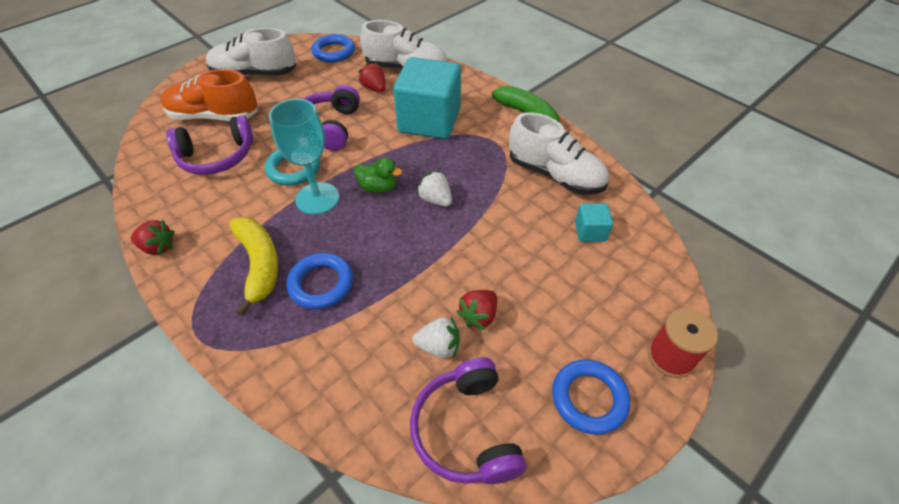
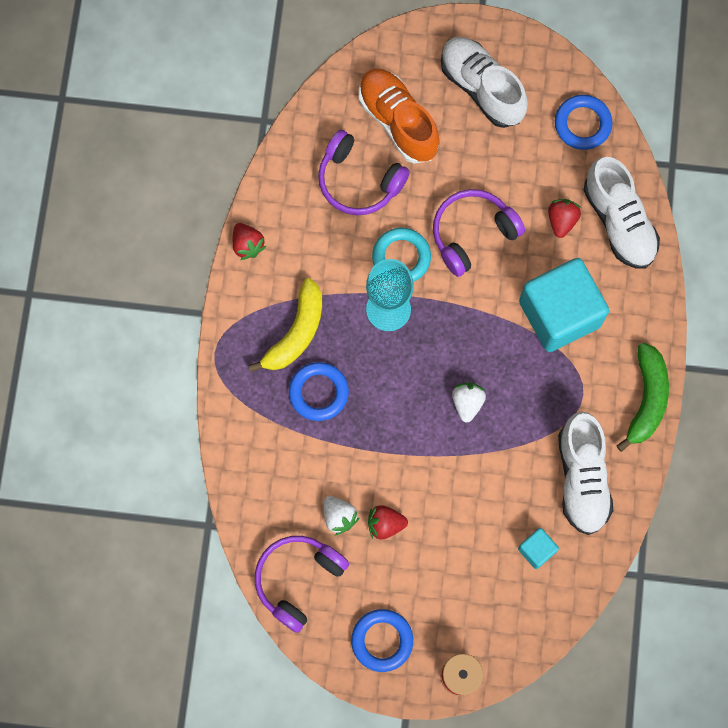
camera: 50 degrees right, 25 degrees up
(378, 187) = (441, 345): green duck -> none

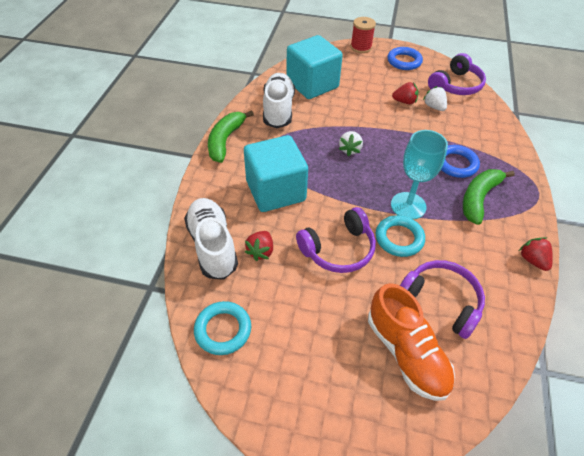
camera: 175 degrees left, 25 degrees down
(296, 332) = (479, 198): yellow banana -> green banana
(481, 88) = (318, 378): white shoe -> none
(536, 550) = (312, 84): turquoise cube -> turquoise cube, size x2.30
(582, 124) = (223, 330): blue ring -> turquoise ring

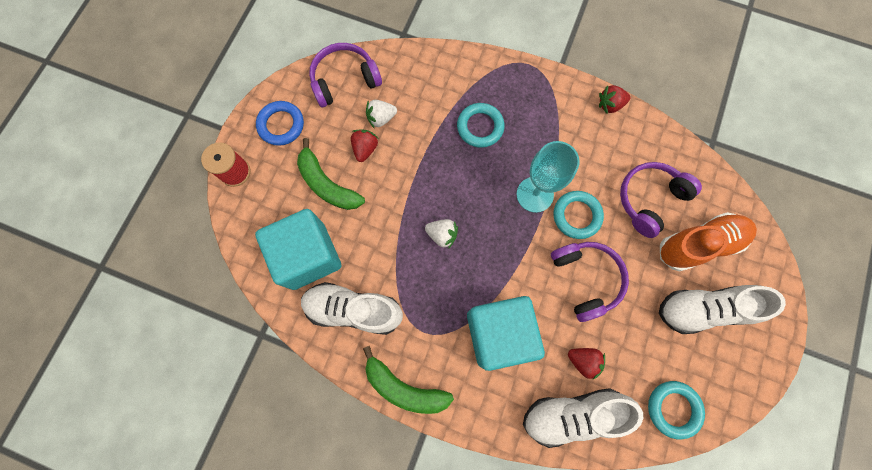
camera: 80 degrees left, 25 degrees up
(332, 358) = (702, 309): none -> white shoe
(456, 85) = (344, 80): purple headphones -> purple headphones turned 75 degrees counterclockwise
(456, 164) = (480, 127): blue ring -> turquoise ring
(479, 198) = (531, 122): green banana -> green banana (327, 184)

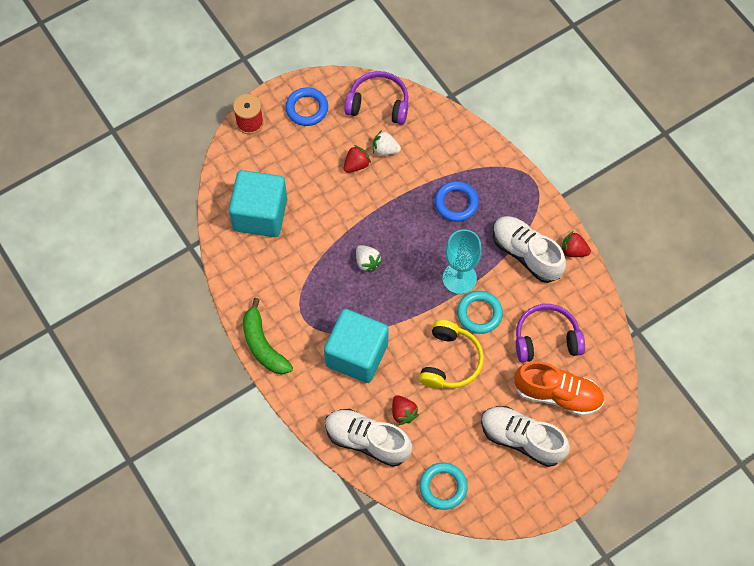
camera: 35 degrees right, 10 degrees down
(327, 184) = (310, 173): green banana -> none
(354, 310) = (265, 271): white shoe -> white shoe (526, 254)
(480, 127) = (456, 203): turquoise ring -> blue ring
(586, 279) = (450, 361): purple headphones -> yellow headphones

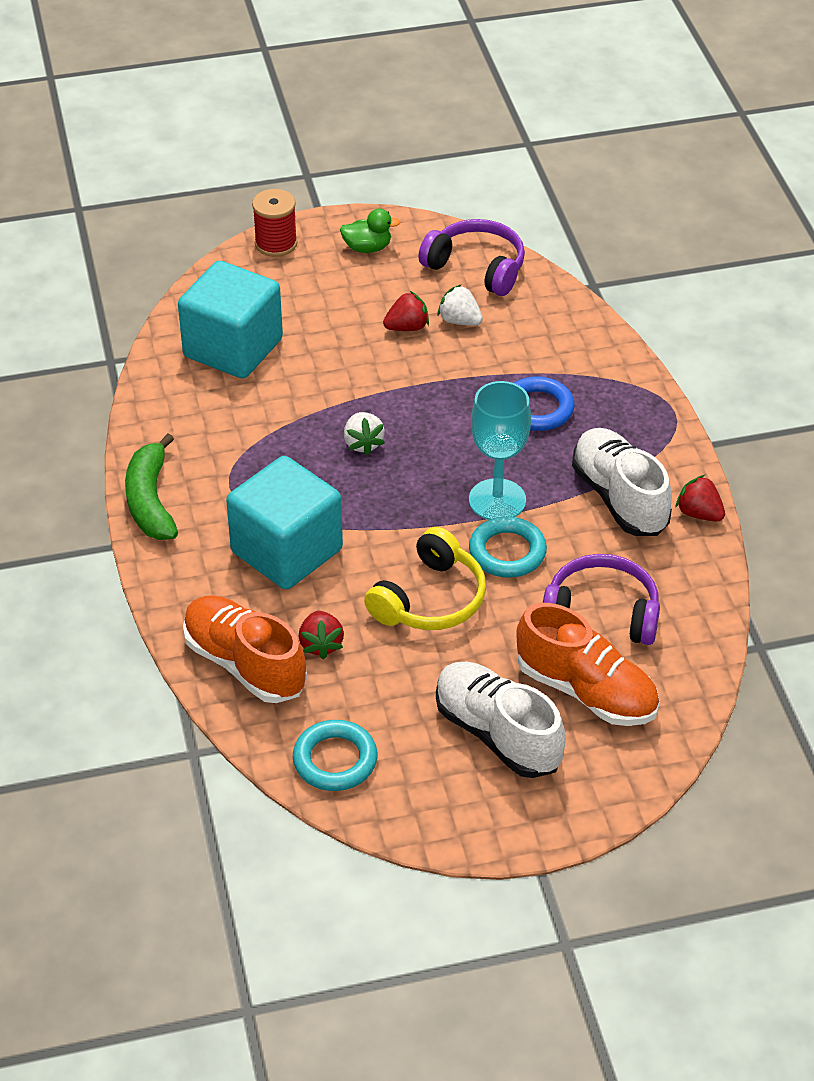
camera: 20 degrees right, 20 degrees down
(307, 108) = (367, 248): blue ring -> green duck
(367, 441) = (245, 664): white shoe -> orange shoe

